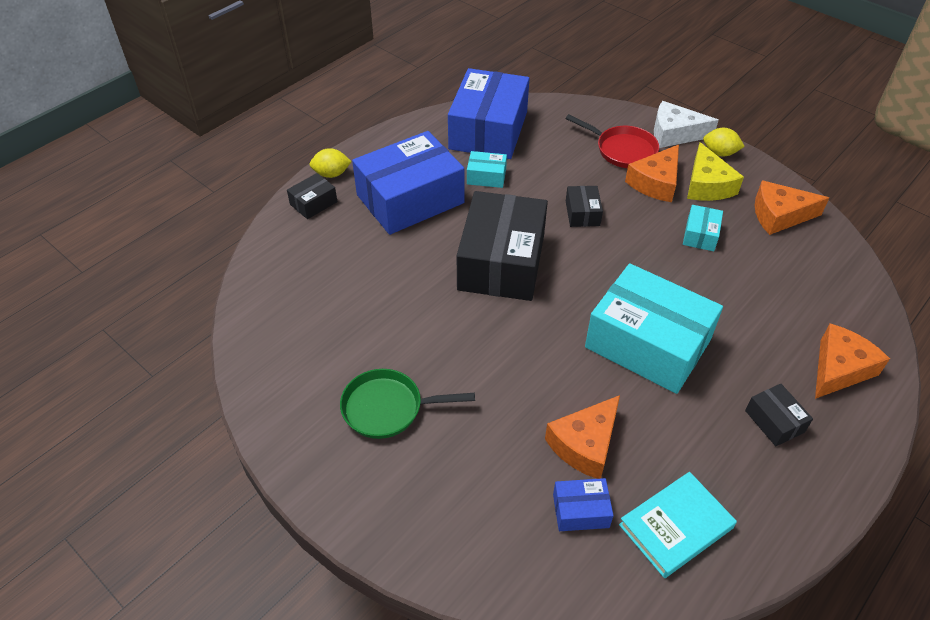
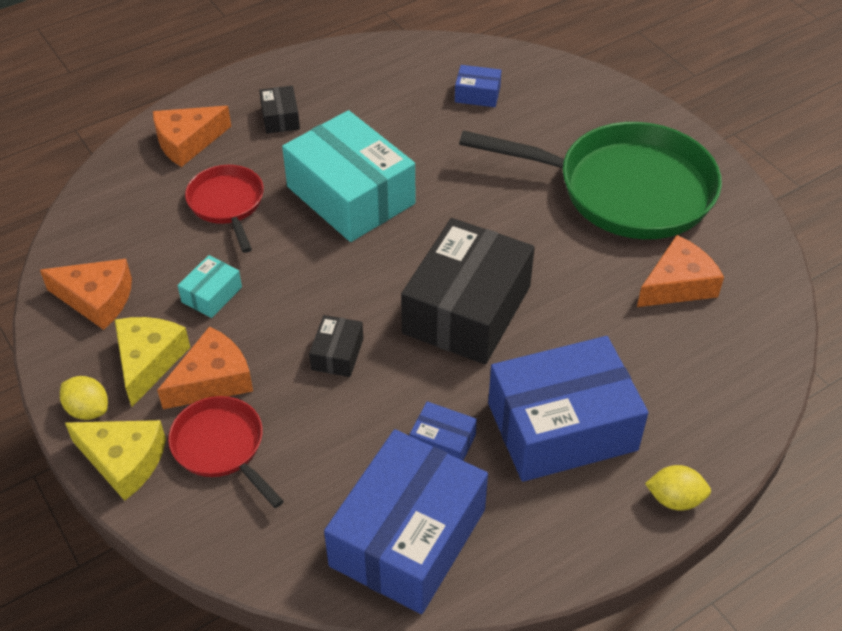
camera: 165 degrees left, 0 degrees up
(313, 203) = (702, 449): black box -> none
(388, 408) = (624, 189): green pan -> green pan, size x2.02
(486, 176) = (443, 442): turquoise box -> blue box
(585, 444) = (453, 132): orange cheese -> orange cheese (677, 284)
(674, 134) = (124, 461): white cheese -> yellow cheese
(675, 526) = (409, 74): turquoise book -> none
(748, 311) = (227, 204): none -> red pan

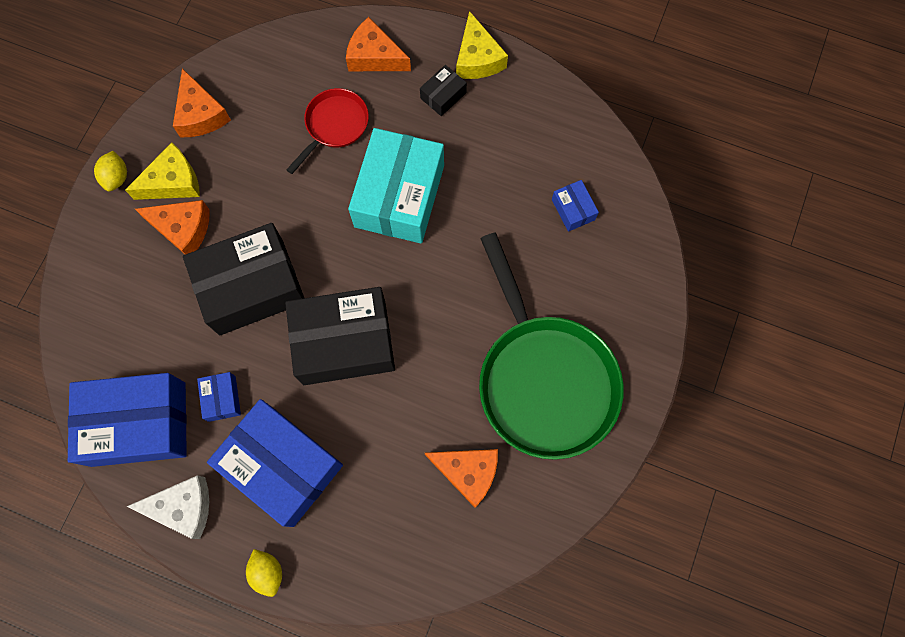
camera: 55 degrees right, 25 degrees up
(124, 461) = (94, 226): yellow cheese -> yellow cheese (477, 58)
(212, 294) = (249, 176): turquoise box -> none
(222, 447) = (137, 272): red pan -> none
(337, 354) = (251, 287): black box -> black box, size x2.31
(543, 543) = (183, 507): none -> white cheese

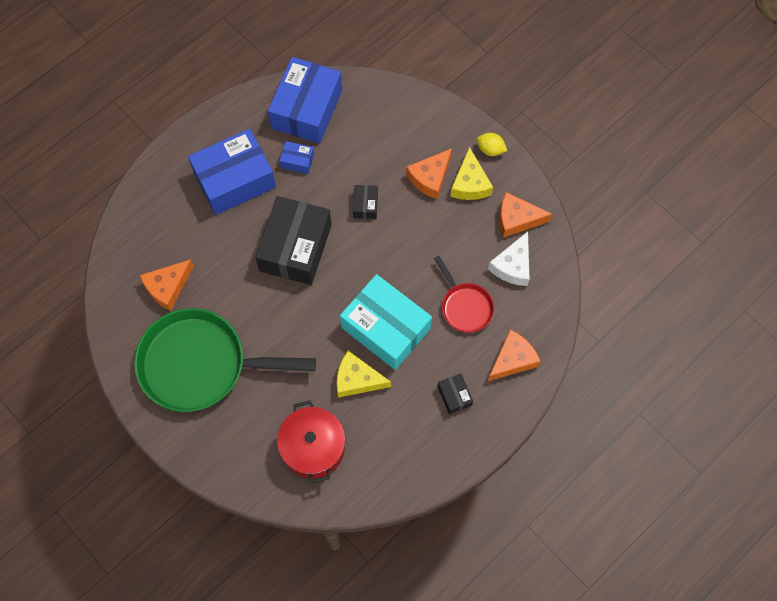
camera: 115 degrees right, 5 degrees down
(183, 507) = (241, 116): white cheese -> white cheese (512, 266)
(251, 287) = (365, 205): black box -> black box, size x0.43
(267, 572) = (175, 148): yellow lemon -> none
(477, 58) = (476, 437): yellow cheese -> yellow cheese (357, 379)
(573, 209) = (313, 447): blue box -> red pot

